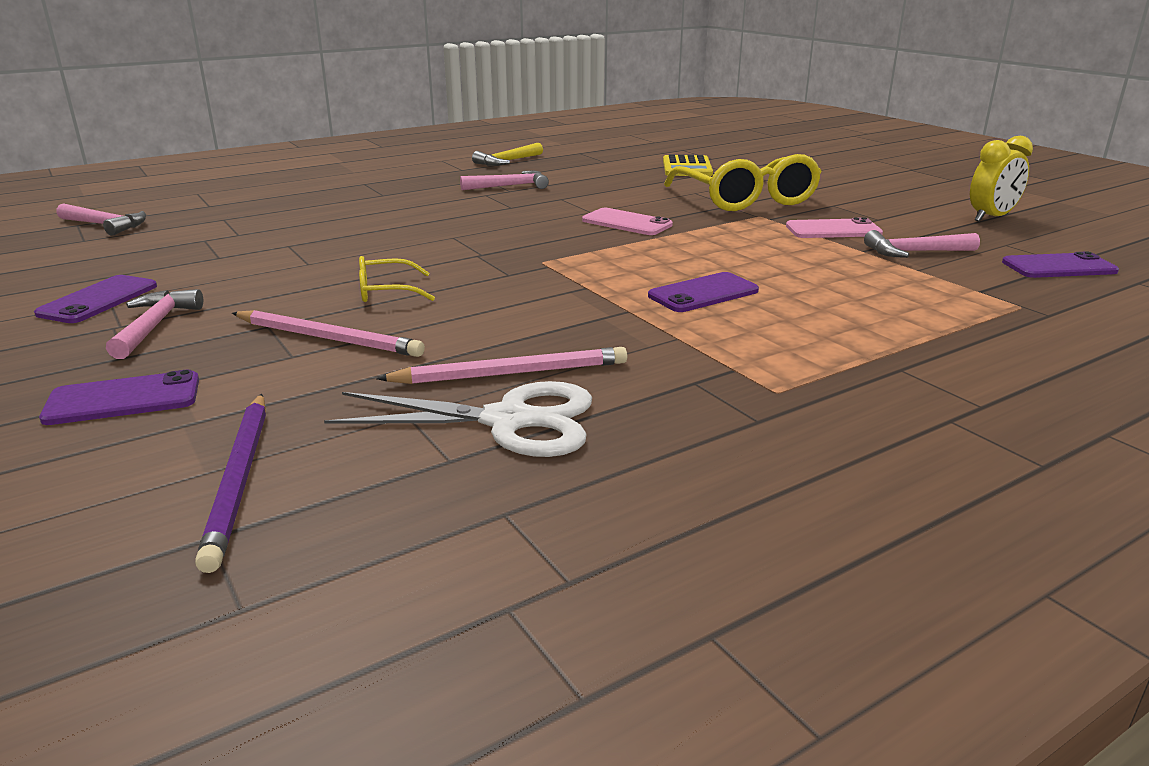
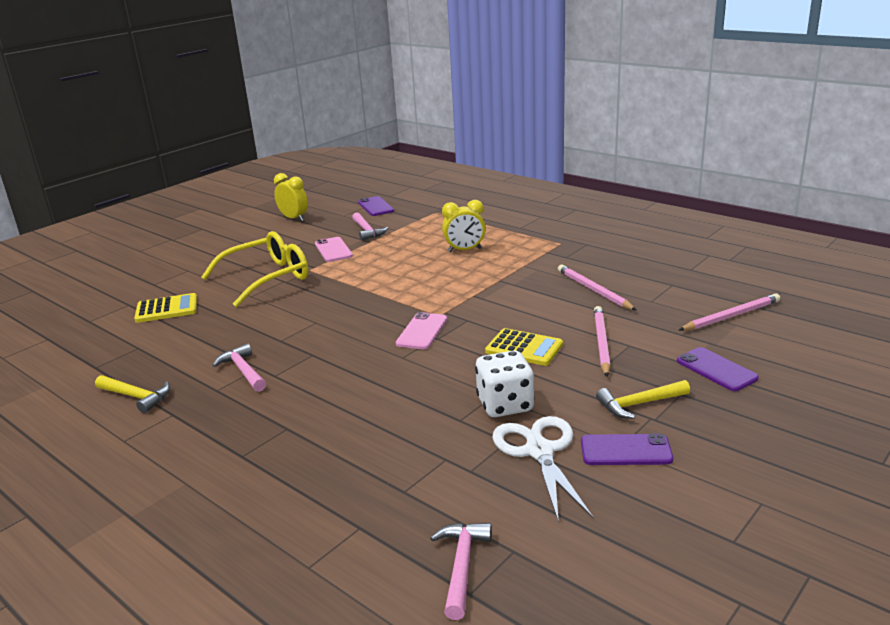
camera: 105 degrees left, 0 degrees up
(155, 326) = (639, 404): pink hammer -> yellow hammer
(240, 479) = (731, 316): purple pencil -> pink pencil
(279, 265) = (505, 405): none -> white dice
(386, 291) = (524, 348): yellow glasses -> yellow calculator
(508, 420) = (634, 281): white scissors -> white scissors (539, 451)
(626, 223) = (341, 305): pink phone -> pink phone (422, 331)
(703, 293) = (462, 267): purple phone -> none
(786, 304) = (464, 250): none -> yellow clock

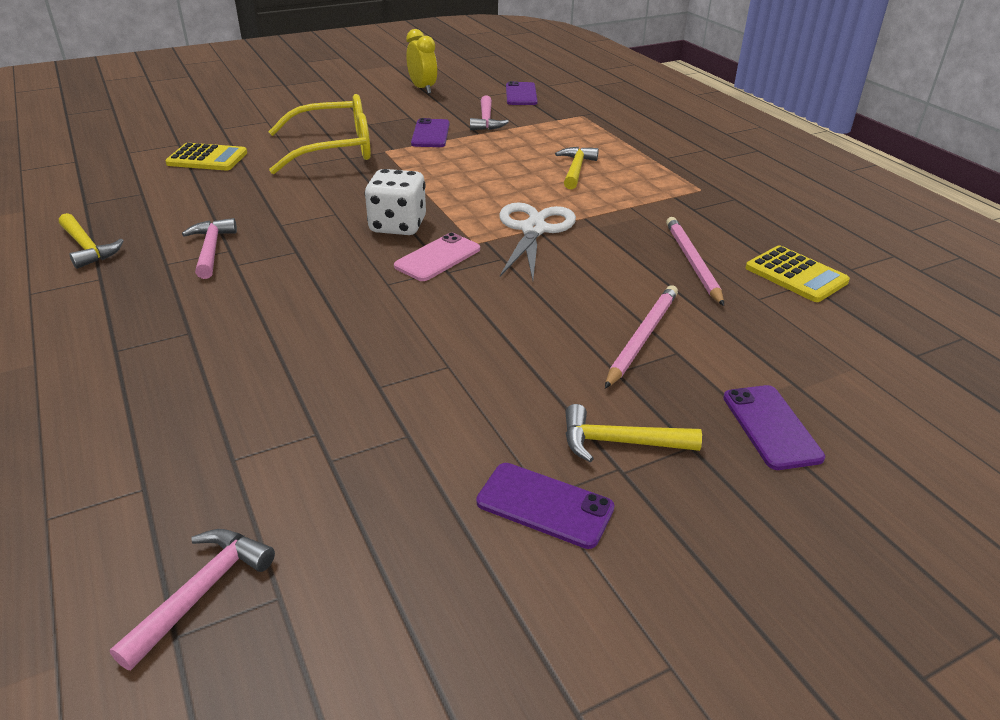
camera: 20 degrees right, 10 degrees up
(333, 250) = (430, 134): pink phone -> purple phone
(464, 250) = (576, 169): yellow clock -> yellow hammer
(505, 405) = (449, 384): white dice -> white dice (398, 226)
(524, 348) = (537, 315): yellow calculator -> yellow calculator (796, 275)
(539, 451) = (434, 465): white scissors -> white scissors (533, 230)
(731, 316) = (857, 353): pink pencil -> none

